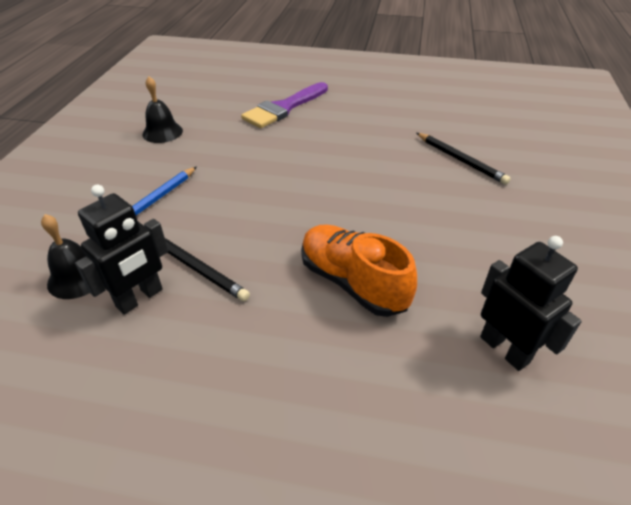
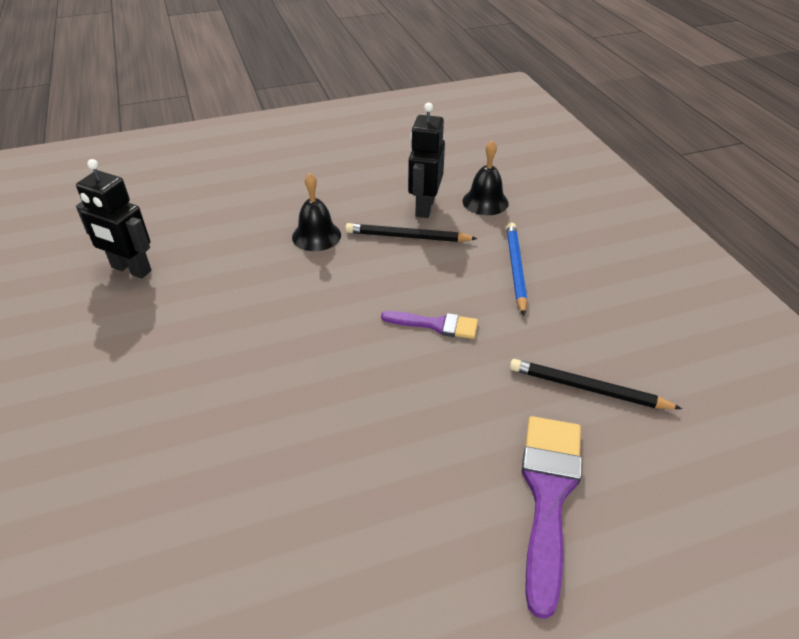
camera: 150 degrees right, 0 degrees up
(162, 132) = (641, 356): black bell -> black bell (316, 236)
(255, 187) = (436, 325): none -> purple brush
(352, 282) = (270, 272): orange shoe -> none
(460, 160) = (190, 491): black pencil -> black pencil (587, 388)

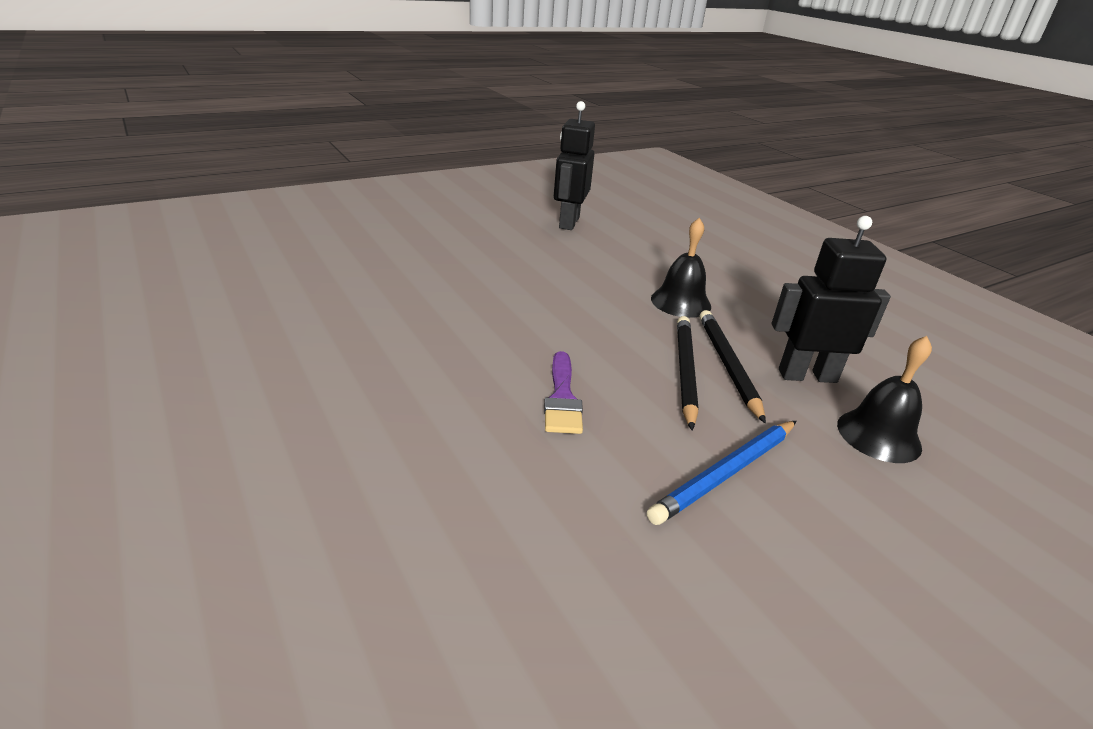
camera: 75 degrees right, 10 degrees down
(515, 269) = (726, 473): blue pencil -> blue pencil turned 150 degrees clockwise
(548, 495) = (267, 509): purple brush -> none
(587, 388) = (470, 562): black pencil -> black pencil (685, 371)

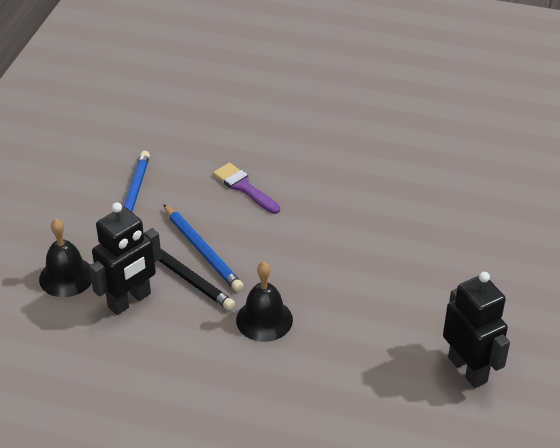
camera: 140 degrees right, 10 degrees up
(685, 371) = (202, 250): black pencil -> blue pencil

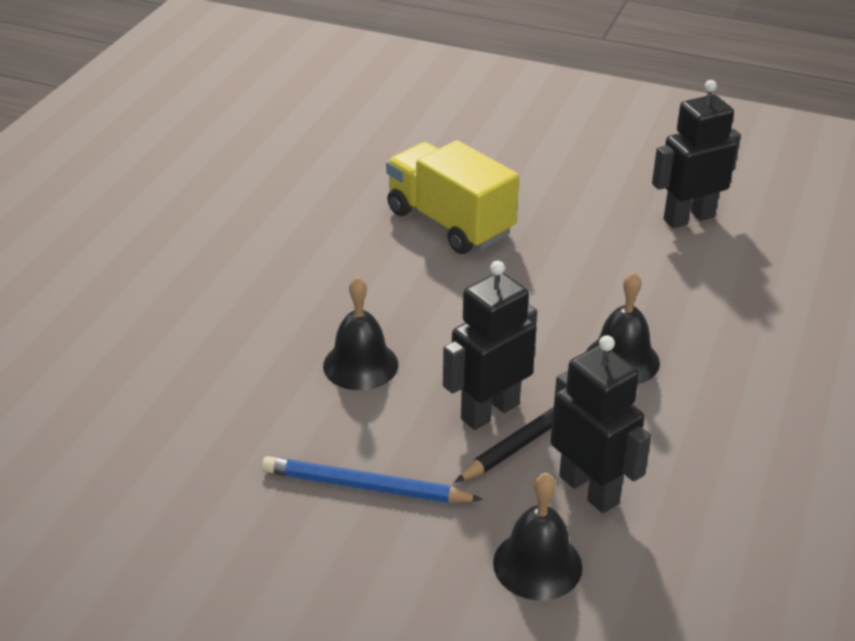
camera: 85 degrees left, 5 degrees down
(202, 250) = (489, 411): blue pencil -> black robot
(244, 187) = (360, 365): purple brush -> black bell
(420, 219) = (449, 223): none -> yellow truck

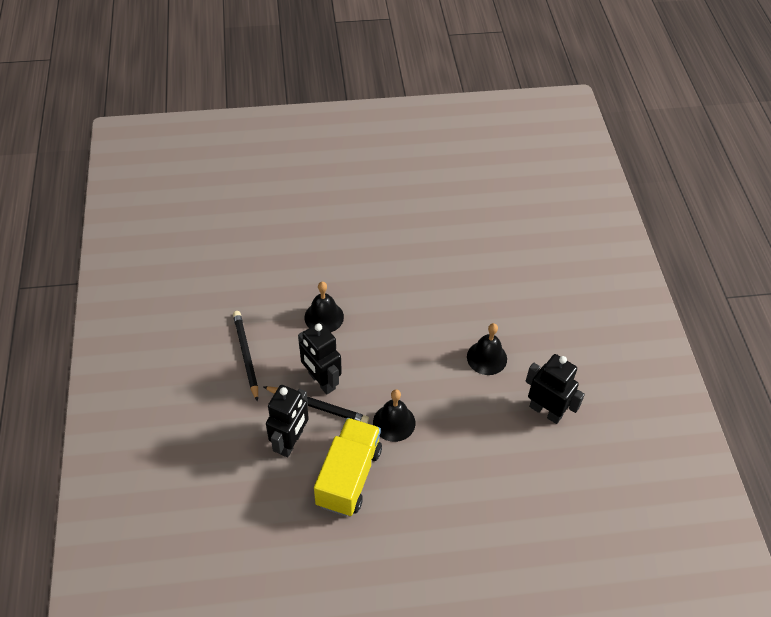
camera: 60 degrees right, 15 degrees up
(365, 486) = (246, 355): blue pencil -> black pencil
(449, 223) = (460, 303): yellow truck -> yellow truck (349, 476)
(489, 411) = (321, 381): black robot -> black robot turned 150 degrees counterclockwise
(537, 564) = (232, 439): black bell -> black bell (487, 357)

